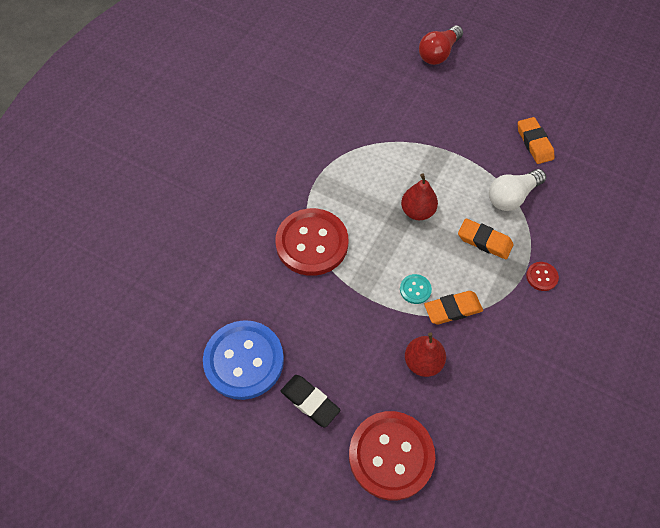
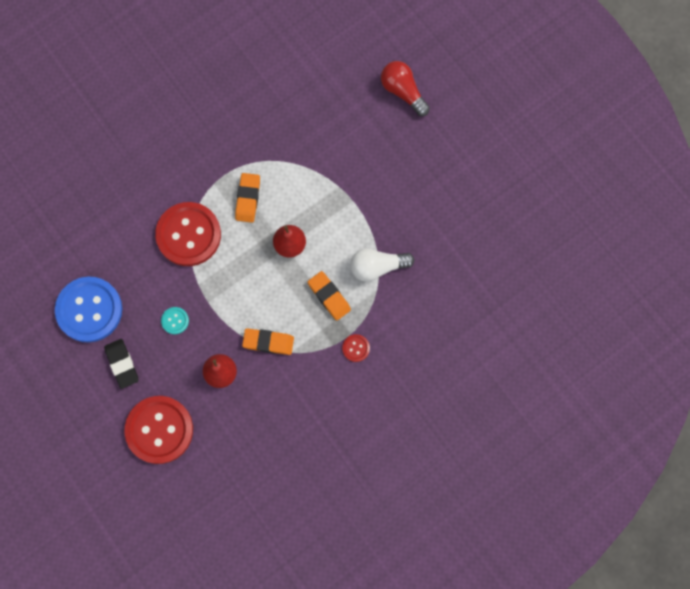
camera: 25 degrees right, 15 degrees up
(415, 289) = (248, 312): turquoise button -> turquoise button (175, 321)
(438, 53) = (403, 91): red light bulb -> red light bulb turned 75 degrees clockwise
(534, 143) = (430, 224): orange eraser -> orange eraser (248, 199)

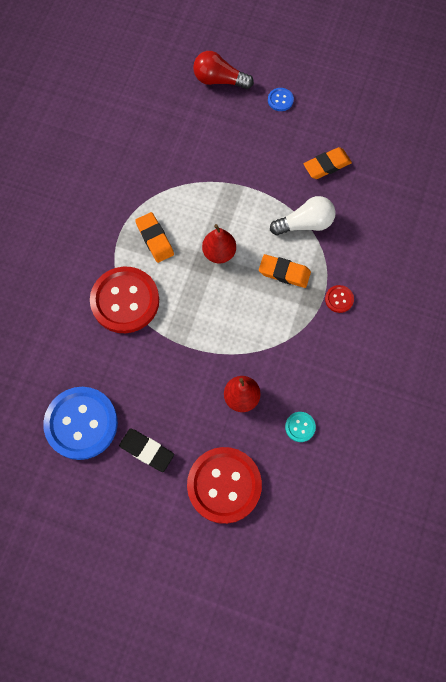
camera: 35 degrees left, 5 degrees down
(175, 321) = (167, 380): turquoise button -> turquoise button (300, 427)
(268, 342) = (262, 344): orange eraser -> orange eraser (327, 165)
(377, 267) = (305, 224): white light bulb -> white light bulb turned 150 degrees counterclockwise
(441, 143) = (280, 100): none -> blue button

